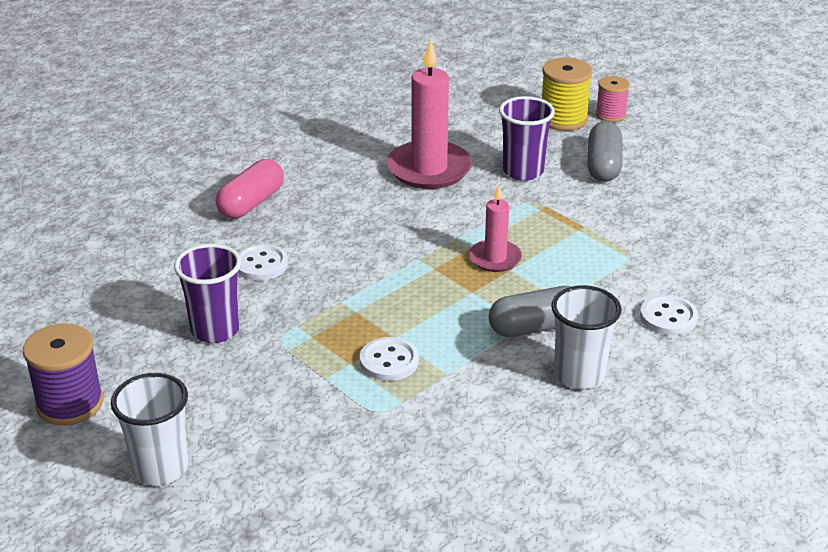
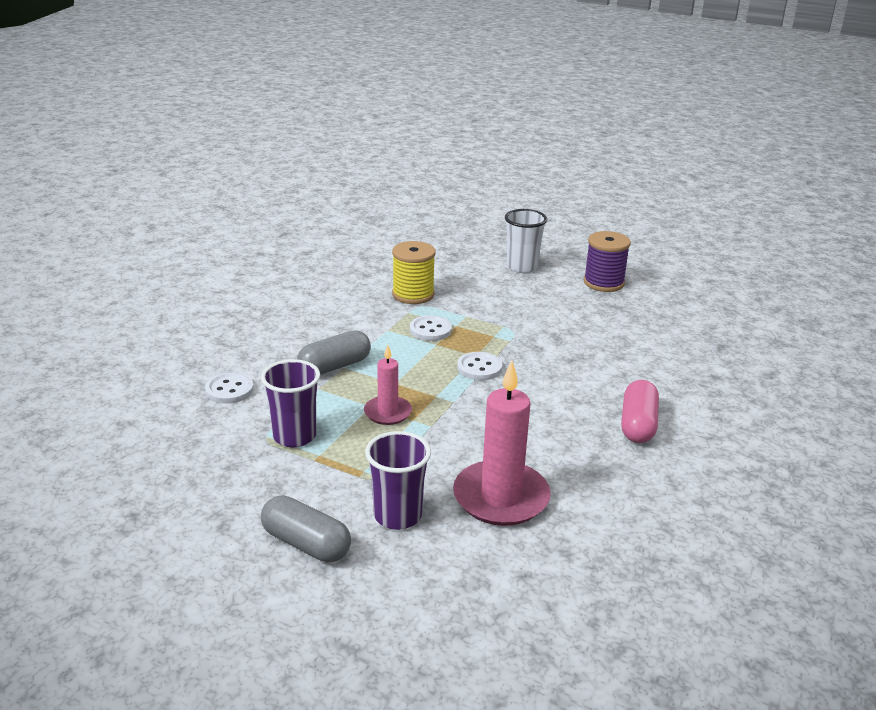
camera: 160 degrees right, 5 degrees down
(215, 330) = (562, 329): purple cup -> purple cup (294, 436)
(261, 264) = (575, 375): white button -> white button (479, 368)
(563, 119) = (374, 618): yellow spool -> yellow spool (413, 294)
(579, 375) = (295, 342): white cup -> none
(603, 165) = (306, 544): grey capsule -> grey capsule turned 45 degrees counterclockwise
(610, 115) = (310, 644): pink spool -> none

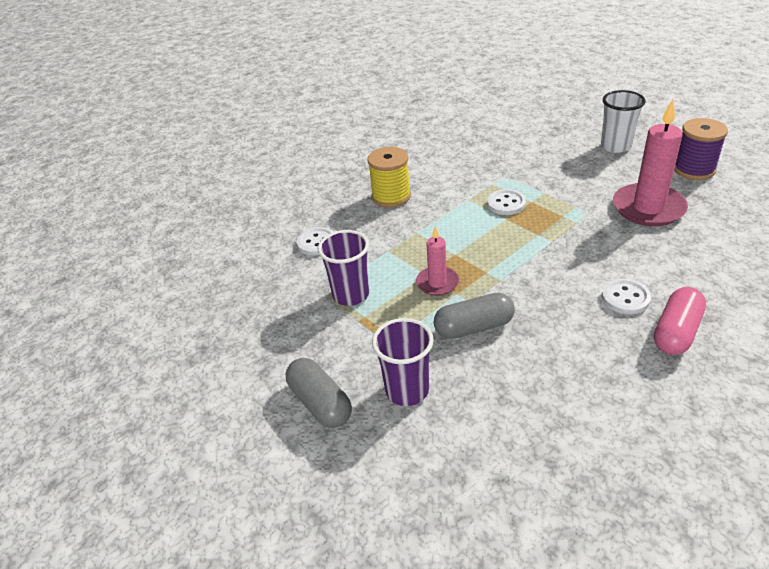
camera: 25 degrees right, 10 degrees up
(335, 366) = (409, 231): grey capsule -> grey capsule (474, 327)
(413, 294) = (503, 166): yellow spool -> yellow spool (391, 196)
(479, 368) = (537, 248): white button -> white button (625, 298)
(501, 497) = (508, 389): pink candle -> pink candle (648, 208)

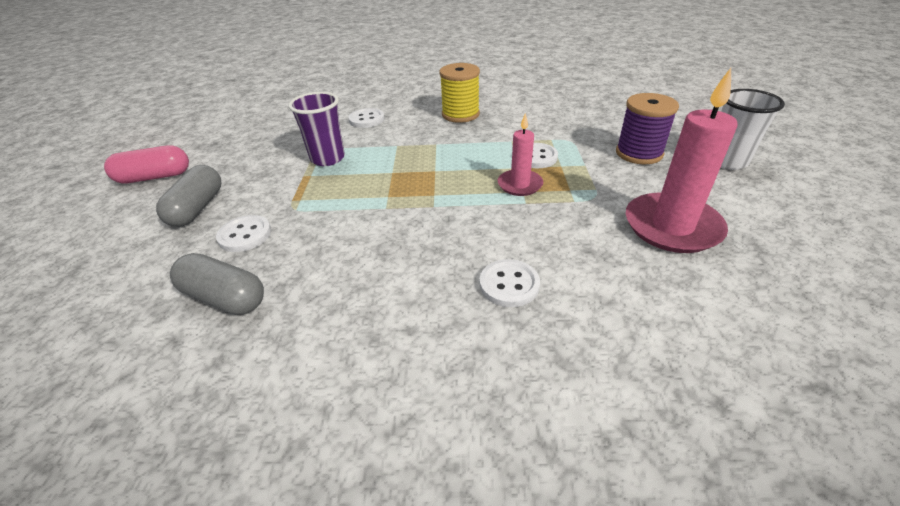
camera: 40 degrees right, 0 degrees up
(407, 390) = (245, 235): purple cup -> white button
(437, 283) = (388, 182): pink candle -> pink candle (520, 185)
(474, 327) = (355, 225): grey capsule -> grey capsule (224, 298)
(676, 332) = (504, 348): pink capsule -> pink capsule (154, 177)
(694, 169) = (795, 220): purple spool -> purple spool (639, 153)

